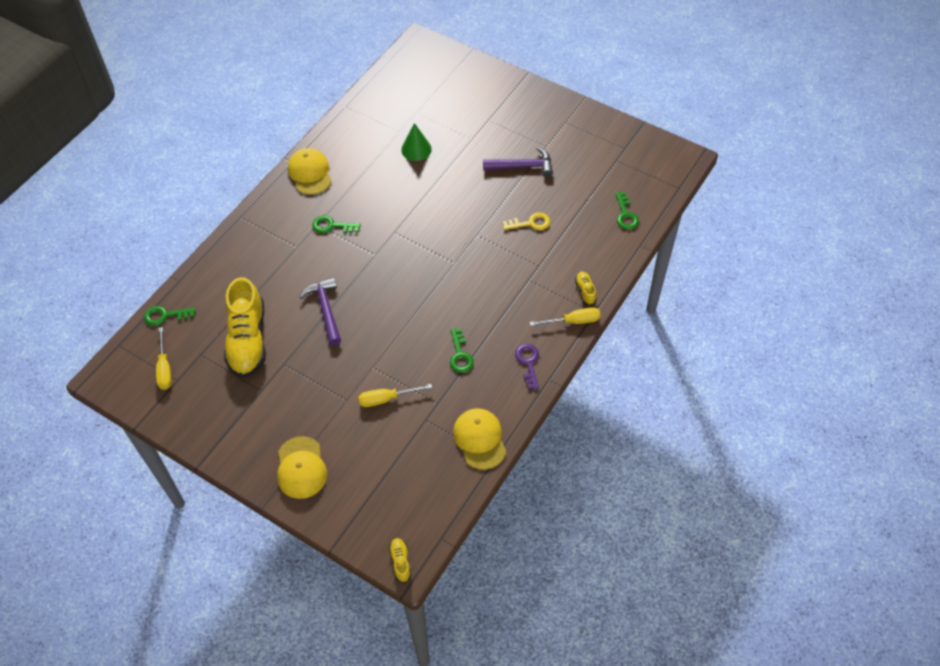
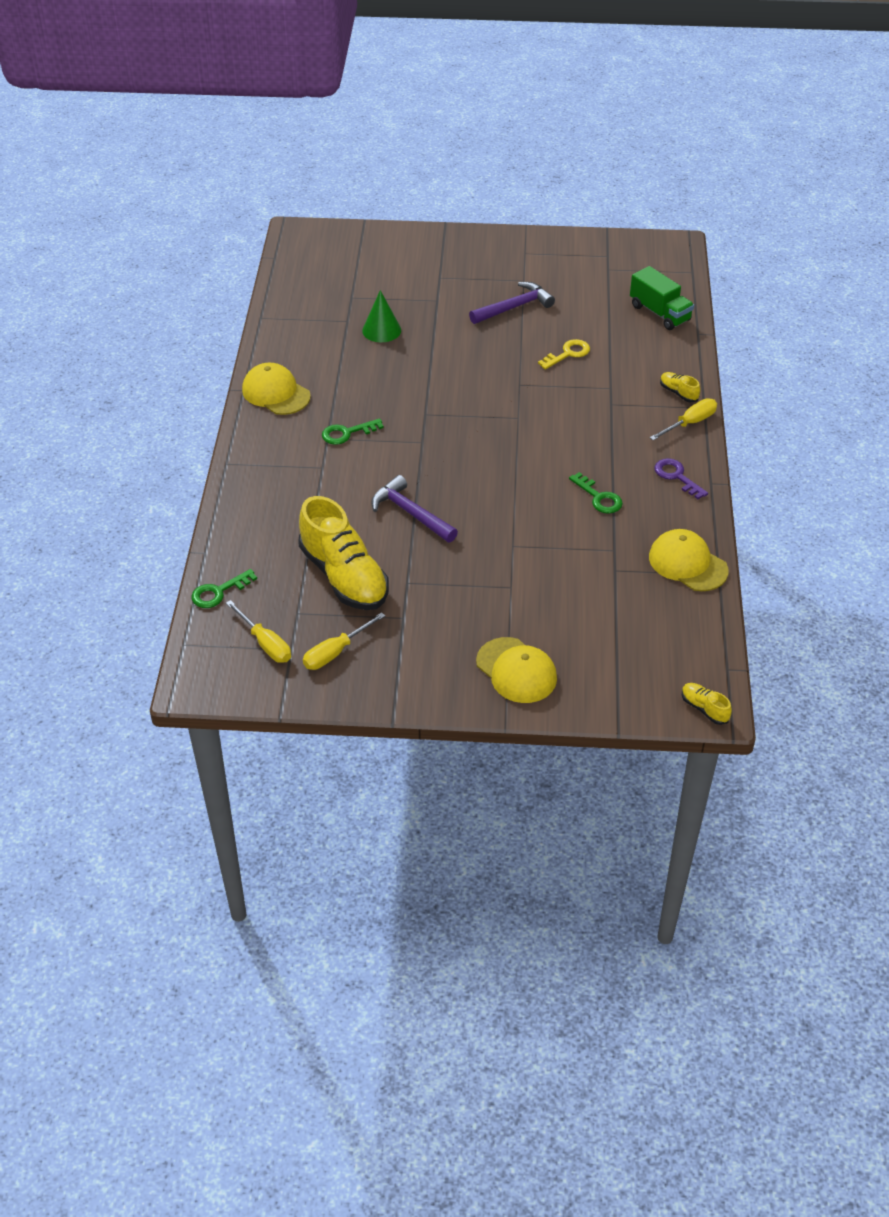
camera: 30 degrees left, 10 degrees down
(386, 399) = (554, 568): yellow screwdriver -> yellow screwdriver (335, 652)
(625, 215) = (660, 313): green key -> green truck

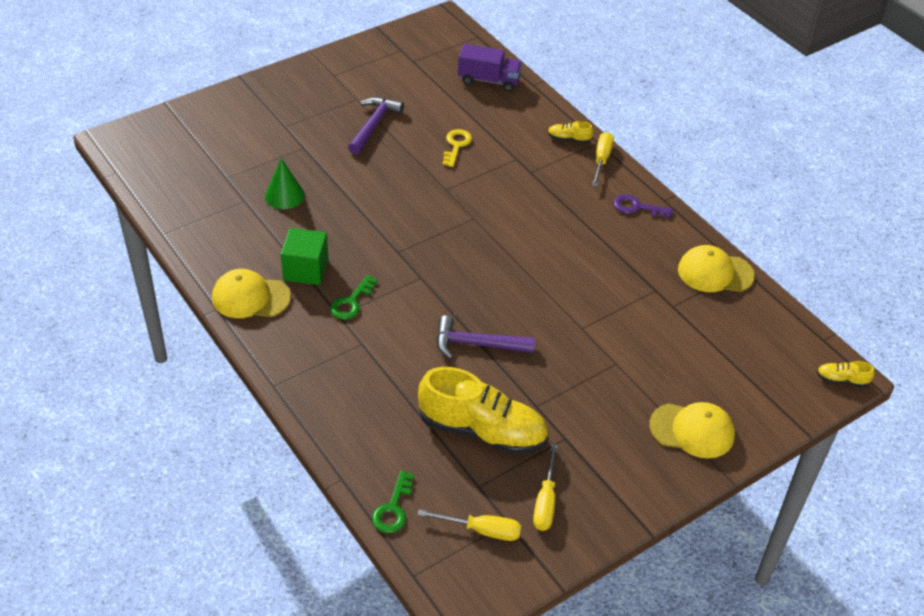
camera: 40 degrees left, 0 degrees up
(338, 393) = (306, 270): none -> green cube
(599, 497) = (601, 253): green key -> none
(660, 313) = (489, 80): green truck -> purple truck

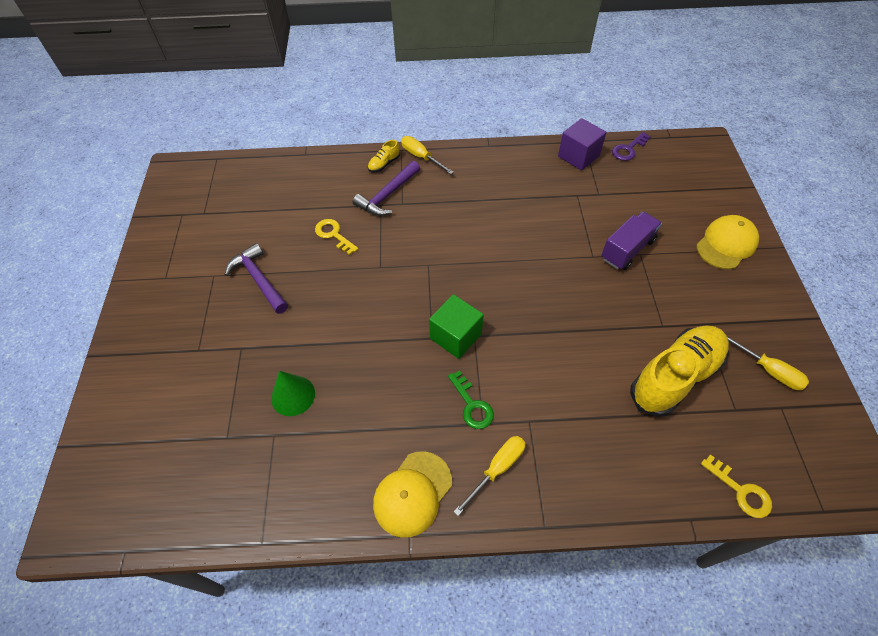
camera: 55 degrees left, 10 degrees up
(306, 270) = (406, 424): green cube -> green cube (455, 336)
(393, 508) = (741, 491): green key -> yellow key
(477, 344) = (575, 333): purple hammer -> purple hammer (387, 195)
(481, 530) = (786, 431): yellow screwdriver -> yellow screwdriver (497, 469)
(489, 80) = (275, 177): purple truck -> purple truck (627, 249)
(637, 207) = (486, 163): purple key -> purple key (628, 149)
(715, 273) = (578, 156): yellow cap -> purple cube
(842, 380) = (710, 147): yellow shoe -> none

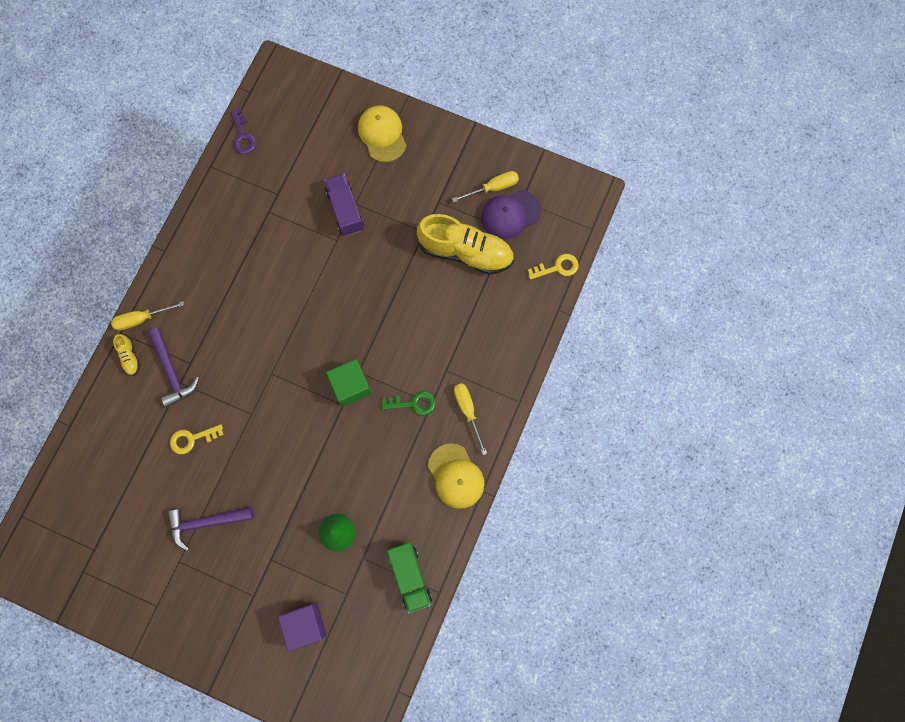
camera: 65 degrees left, 20 degrees up
(270, 498) = (410, 576): none -> green truck
(578, 156) = (225, 182): purple cube -> purple cube (305, 624)
(675, 377) = (465, 252): yellow shoe -> yellow shoe turned 120 degrees clockwise
(755, 403) = (510, 214): none -> purple cap

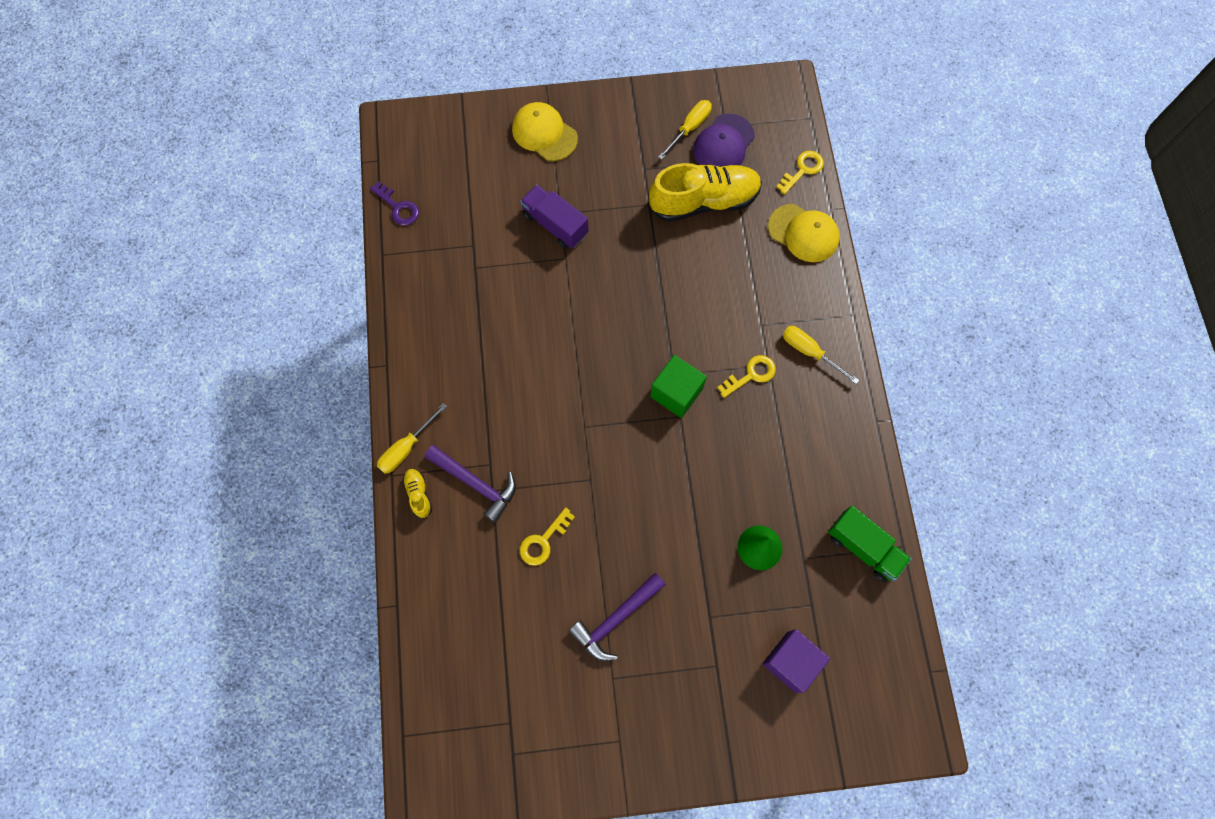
camera: 30 degrees left, 5 degrees down
(130, 357) = (418, 494): yellow shoe -> yellow shoe turned 150 degrees counterclockwise
(413, 403) = (751, 375): green key -> yellow key
(456, 476) = (841, 422): yellow cap -> yellow cap (803, 233)

